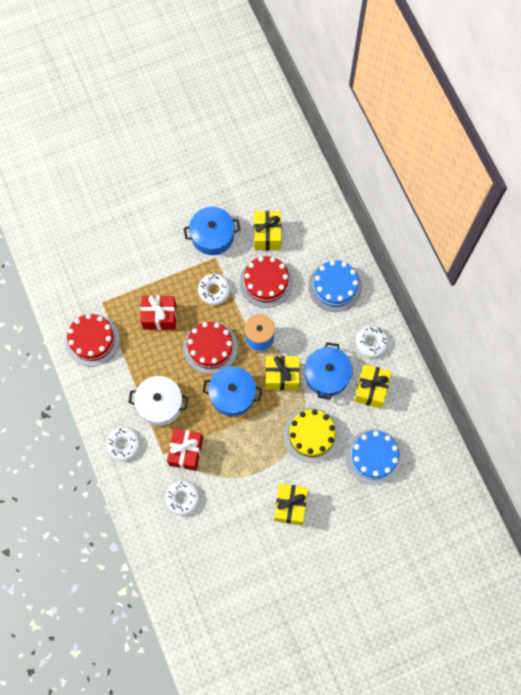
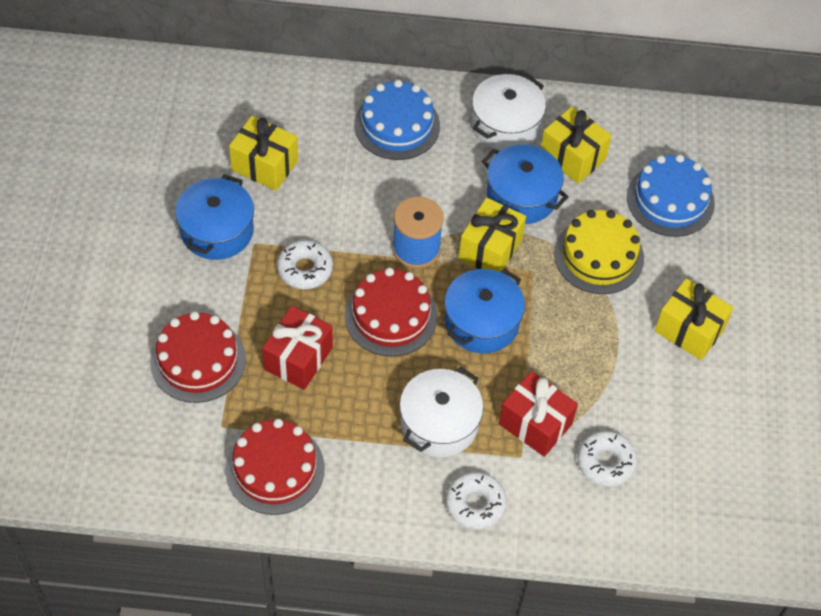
camera: 65 degrees left, 15 degrees down
(266, 282) = (335, 200): red cake -> red cake (198, 360)
(371, 343) = (505, 124): white donut -> white pot

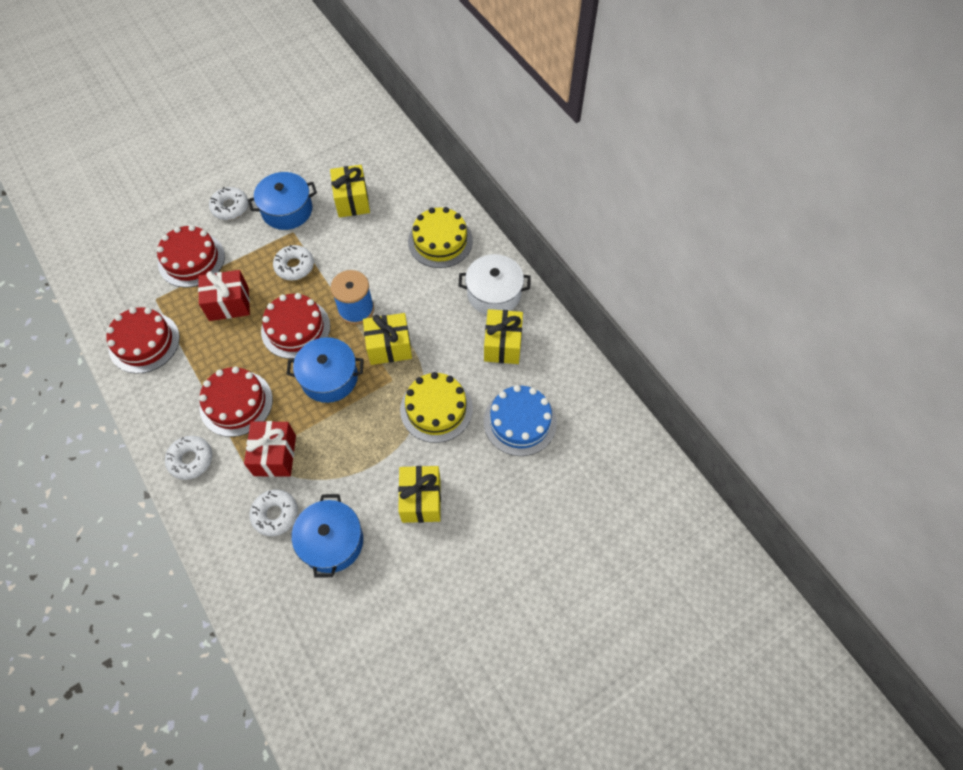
camera: 55 degrees right, 5 degrees up
(156, 281) = (230, 207): none -> white donut
(397, 125) = (440, 241): blue cake -> yellow cake
(439, 423) = (236, 403): white pot -> red cake
(521, 196) = (445, 337): blue pot -> blue pot (332, 541)

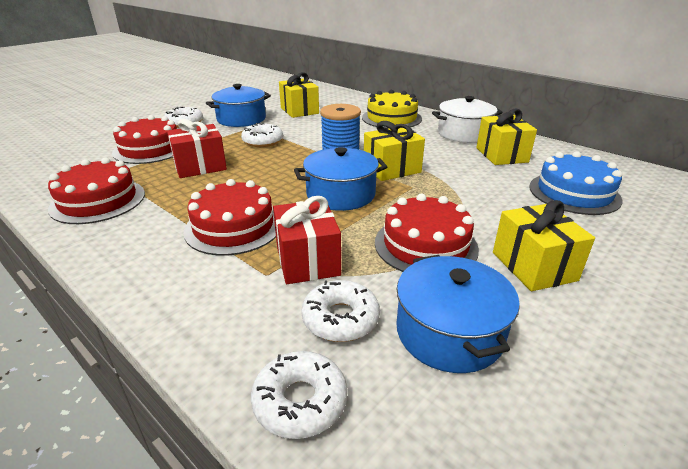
camera: 15 degrees left, 30 degrees down
(191, 460) = (182, 285): white donut -> white donut (300, 401)
(295, 328) = (283, 171): red cake -> red cake (425, 245)
(436, 409) = (478, 197): yellow cake -> none

